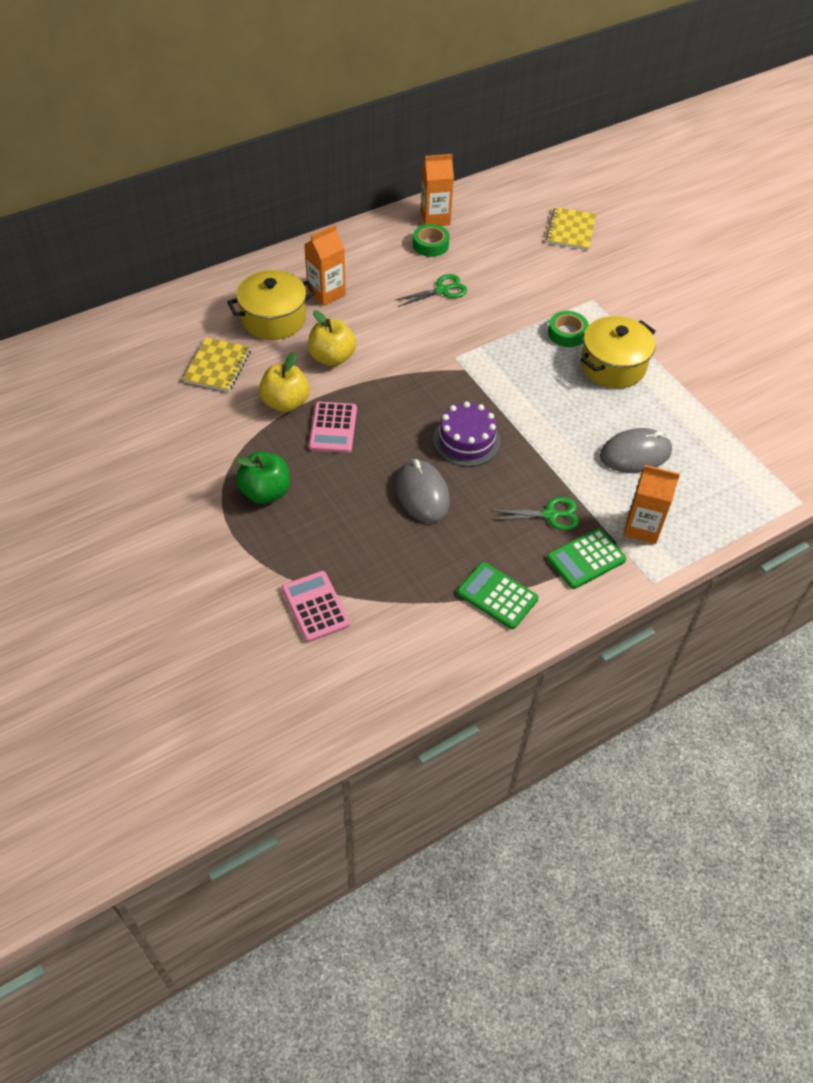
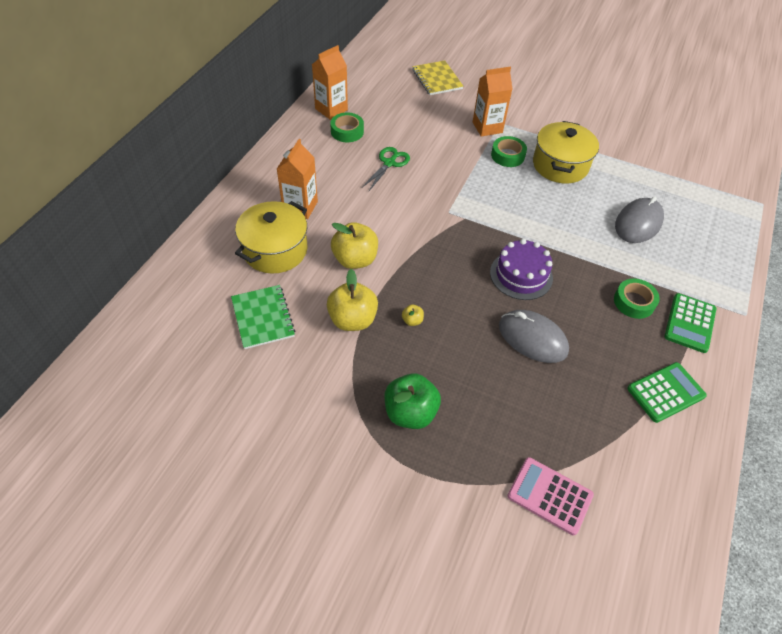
camera: 35 degrees left, 0 degrees up
(218, 366) = (263, 317): yellow notebook -> green notebook
(333, 428) = (412, 321): pink calculator -> yellow apple
(497, 596) = (665, 392): green calculator -> green calculator turned 150 degrees clockwise
(550, 515) = (634, 302): green scissors -> green tape
(642, 527) = (697, 276): orange carton -> orange carton (487, 127)

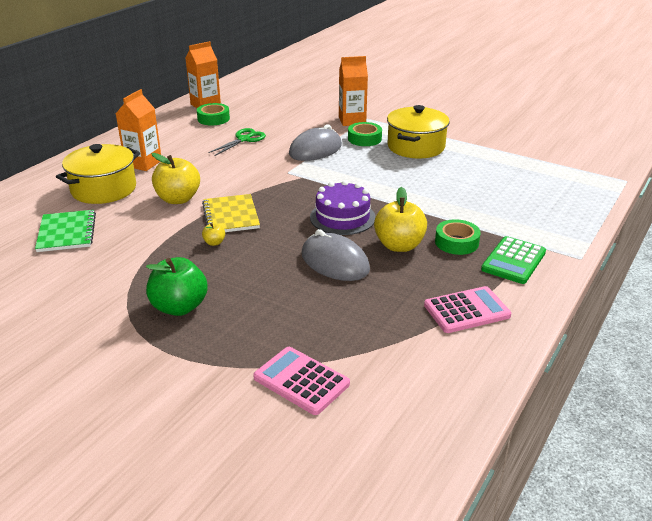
camera: 10 degrees right, 20 degrees down
(352, 320) = (154, 239): yellow apple -> yellow apple (399, 245)
(437, 79) = (316, 90): yellow notebook -> yellow notebook (230, 216)
(638, 223) = (483, 188): grey mouse -> grey mouse (315, 150)
(665, 392) = (466, 310): green calculator -> pink calculator

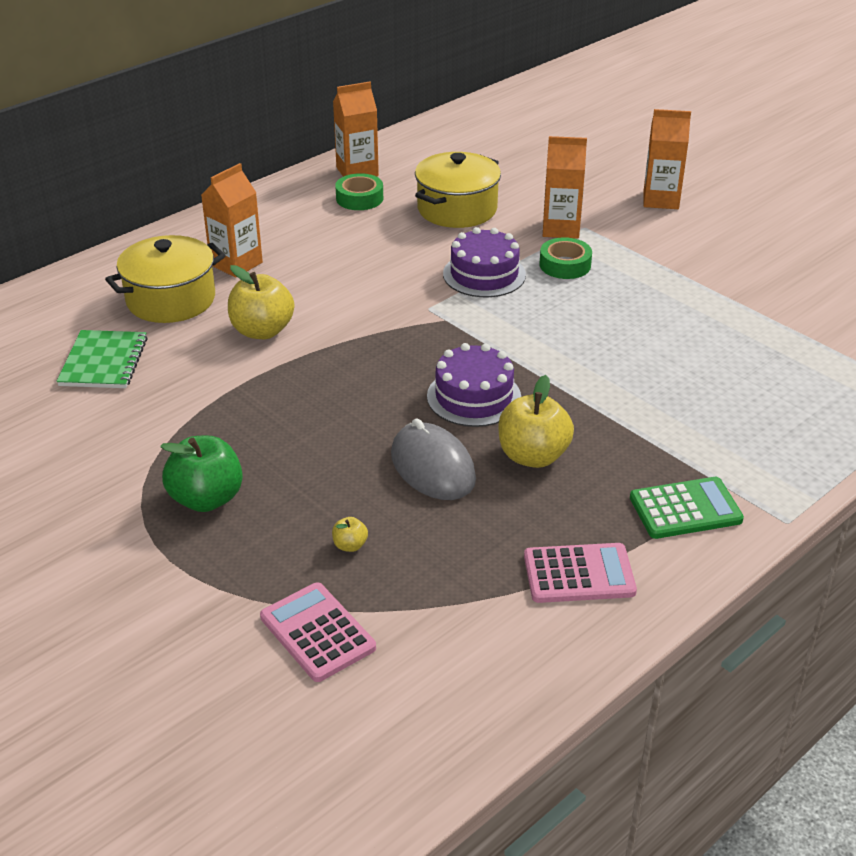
camera: 15 degrees right, 5 degrees up
(214, 243) = (285, 409): yellow apple -> yellow apple (350, 545)
(230, 216) = (322, 369): yellow notebook -> none
(244, 139) = (389, 241): green scissors -> none
(315, 150) = (484, 274): grey mouse -> purple cake
(405, 100) = (661, 200): none -> orange carton
(416, 147) = (636, 290): yellow pot -> yellow pot (457, 209)
(456, 242) = (617, 465): green tape -> none
(513, 261) = (685, 509): green calculator -> green calculator turned 150 degrees counterclockwise

